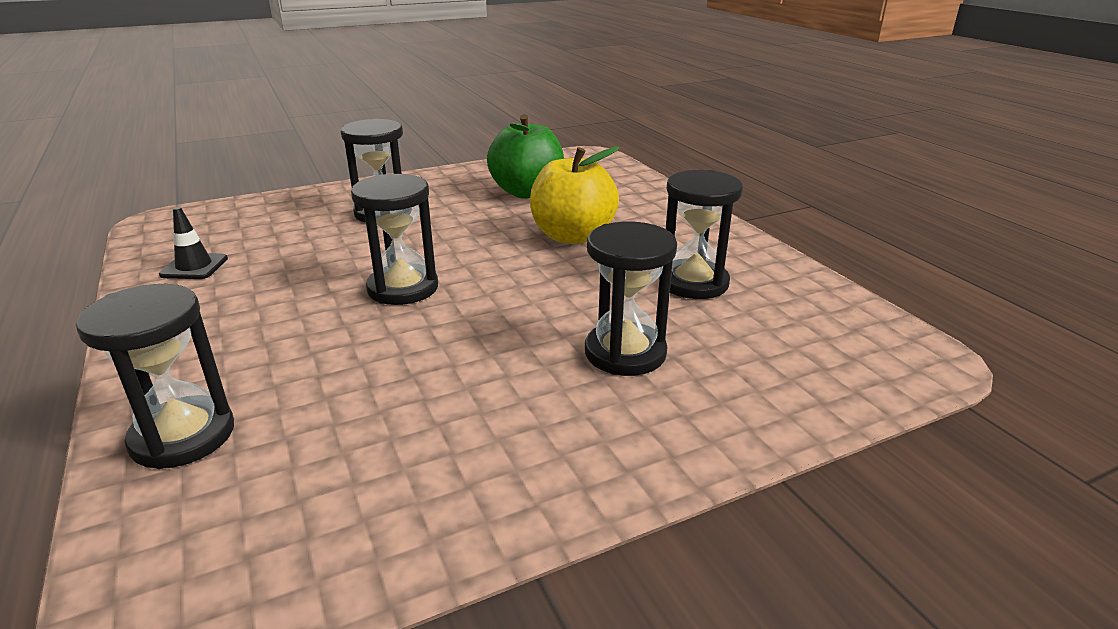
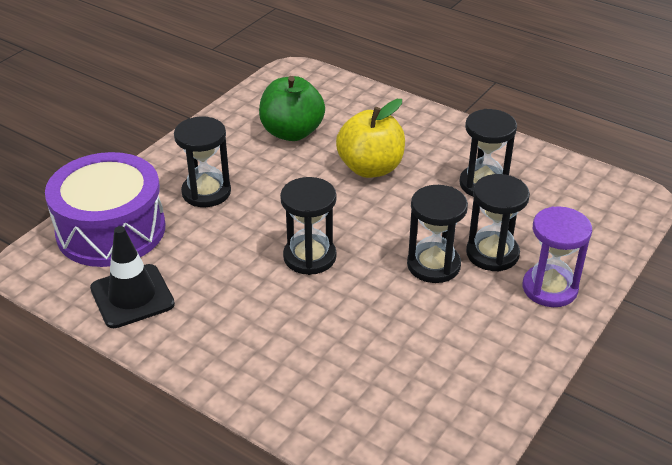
camera: 30 degrees left, 10 degrees up
(183, 436) = (314, 408): black hourglass -> black hourglass (433, 265)
(194, 267) = (132, 296): black traffic cone -> black traffic cone, size x1.67
(261, 216) = (111, 230): none -> purple drum
(666, 419) = (549, 288): none -> purple hourglass

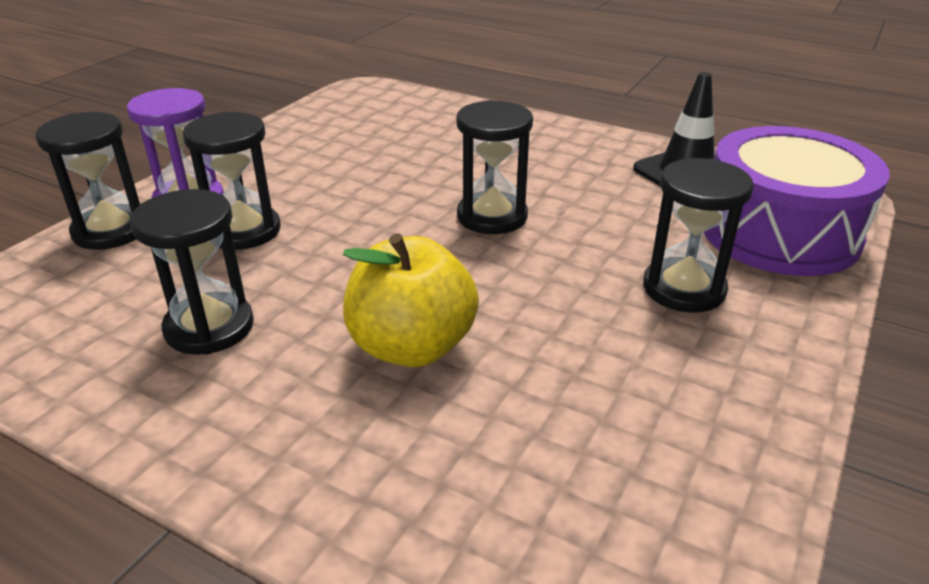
camera: 175 degrees right, 5 degrees down
(292, 132) = (588, 422): green apple -> none
(433, 265) = (328, 216): black hourglass -> black hourglass (111, 231)

